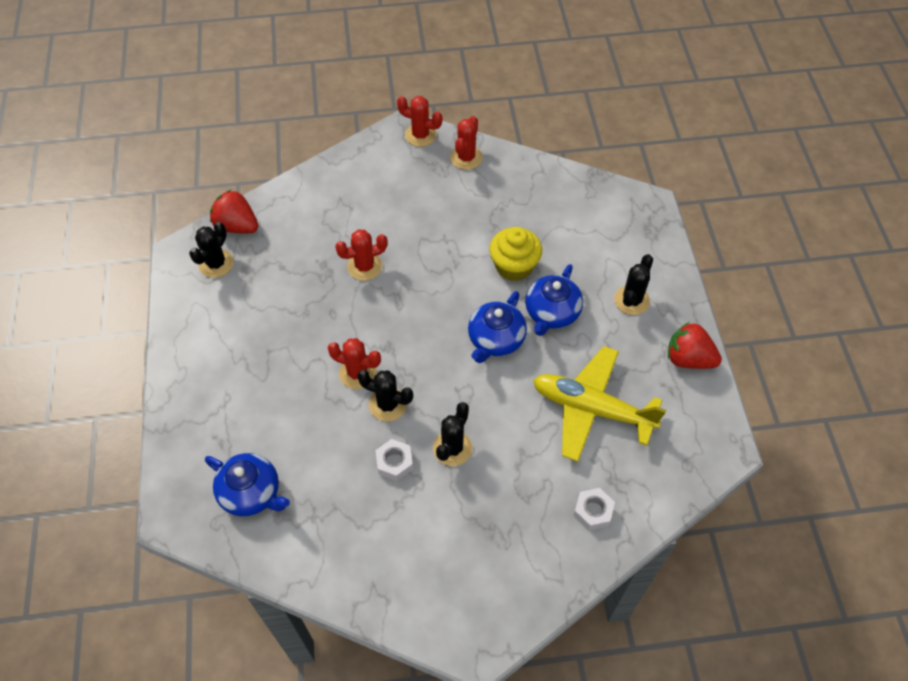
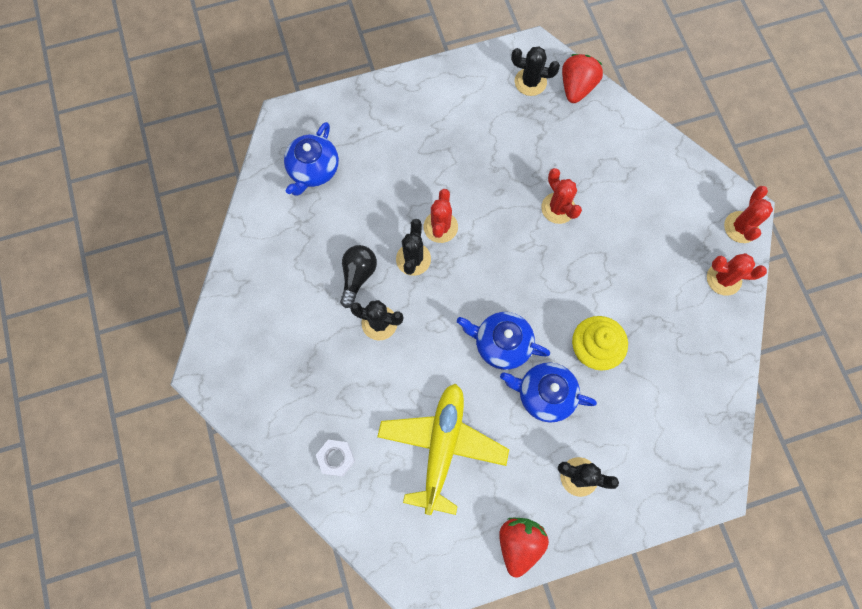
camera: 80 degrees right, 15 degrees up
(394, 462) = (358, 276): white nut -> black light bulb

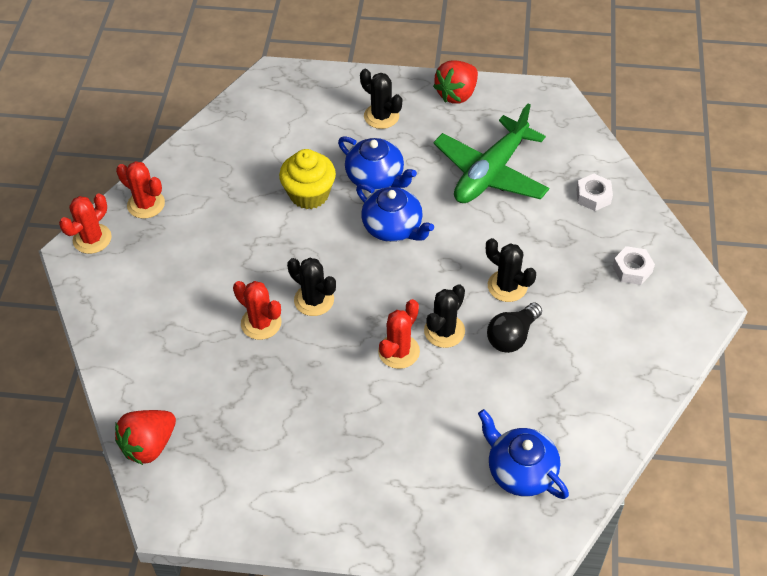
camera: 155 degrees left, 20 degrees down
(278, 385) = (632, 269): none -> white nut
(313, 170) = (520, 470): blue teapot -> blue teapot turned 90 degrees counterclockwise
(442, 447) = (491, 172): yellow plane -> green plane
(530, 82) = (199, 475): black cactus -> black cactus (314, 300)
(558, 208) = (261, 323): red cactus -> red cactus turned 45 degrees counterclockwise

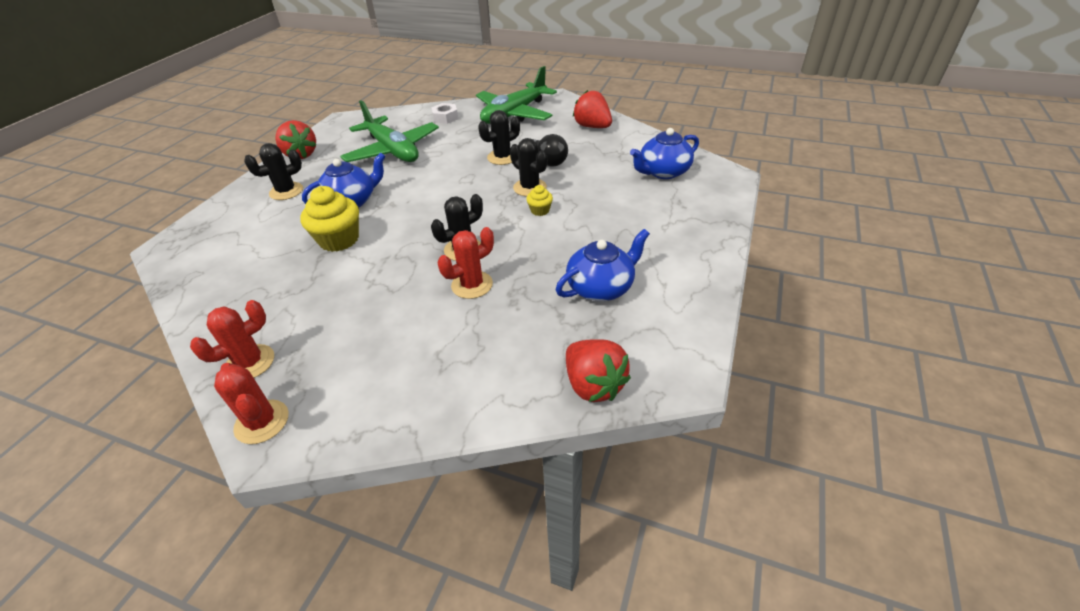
camera: 75 degrees left, 10 degrees down
(393, 227) = (412, 199): blue teapot -> blue teapot (601, 287)
(399, 351) = (540, 210): red cactus -> yellow cupcake
(624, 370) = (592, 127): none -> red strawberry
(632, 269) = (514, 114): white nut -> green plane

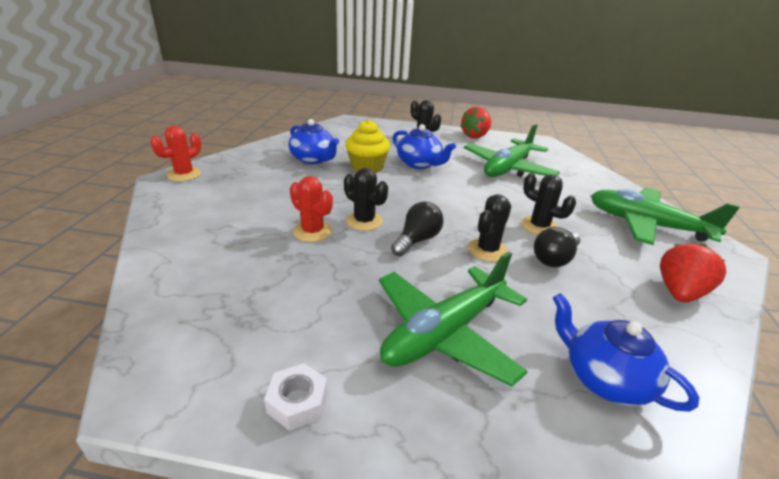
camera: 75 degrees right, 10 degrees down
(250, 362) = (237, 162): red cactus -> none
(445, 117) = (593, 185): white nut -> white nut (297, 402)
(506, 221) = (417, 240): none -> black light bulb
(540, 210) = (444, 260): yellow cupcake -> none
(593, 385) = (159, 316): red strawberry -> none
(601, 287) = (308, 316): blue teapot -> blue teapot (313, 159)
(624, 222) = (445, 332): none -> green plane

